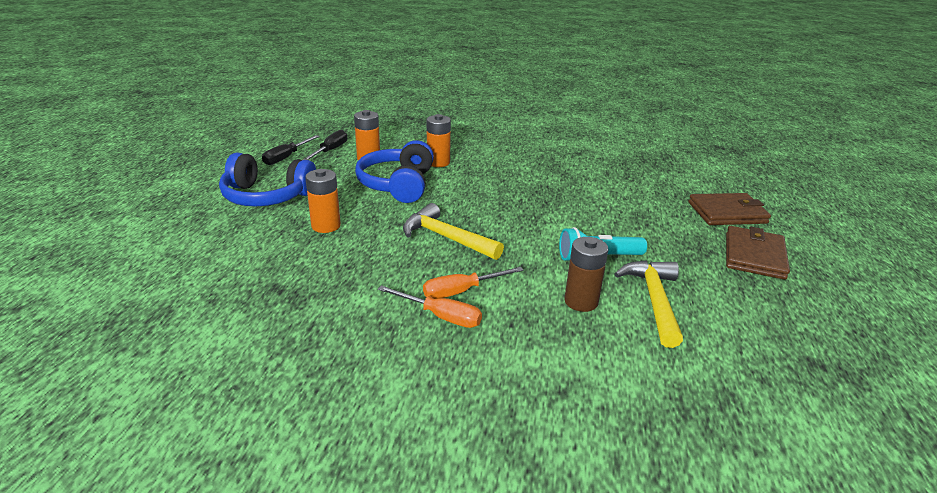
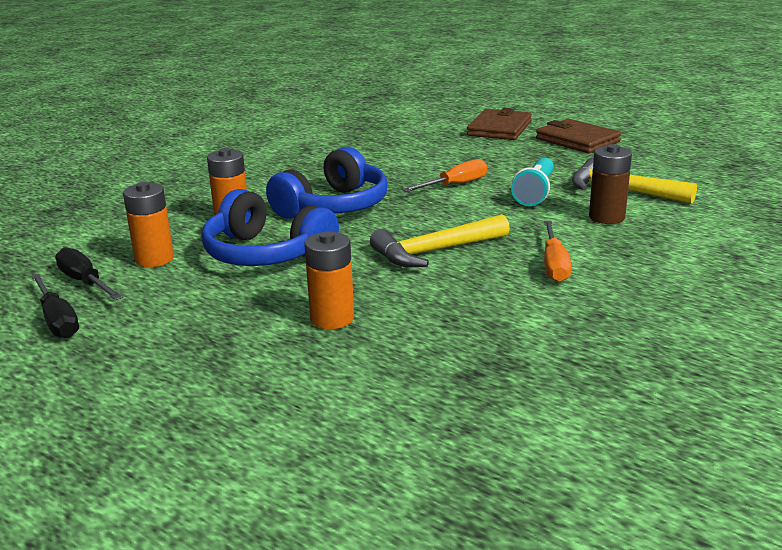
camera: 60 degrees left, 5 degrees down
(267, 196) = (185, 353): blue headphones -> blue headphones (333, 206)
(441, 316) = (595, 284): orange screwdriver -> orange screwdriver (455, 185)

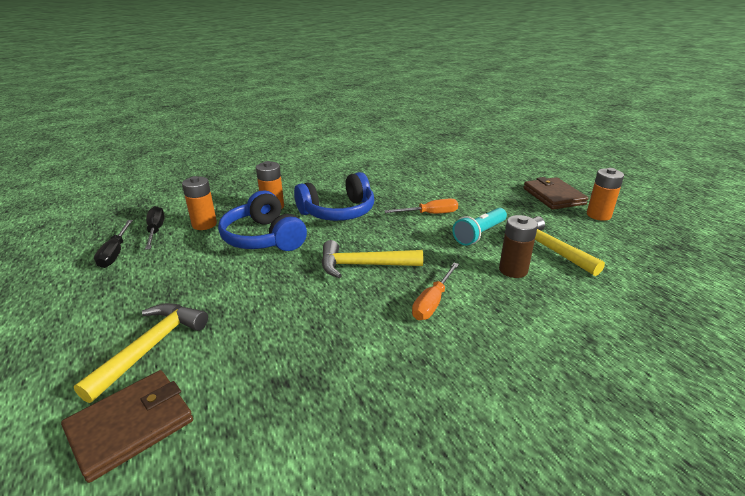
camera: 25 degrees right, 5 degrees up
(266, 392) = (151, 347): none -> yellow hammer
(332, 319) = (247, 301): orange battery -> orange battery (598, 215)
(499, 129) = (505, 175): brown wallet -> brown wallet (131, 425)

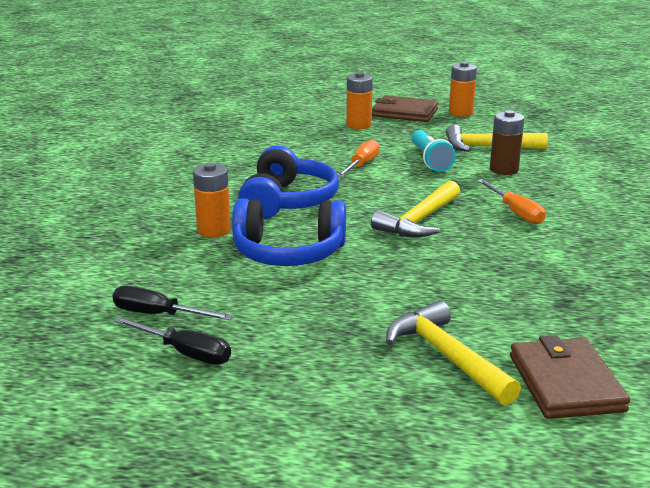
camera: 55 degrees left, 5 degrees down
(204, 224) = (194, 280): orange battery -> orange battery (358, 125)

